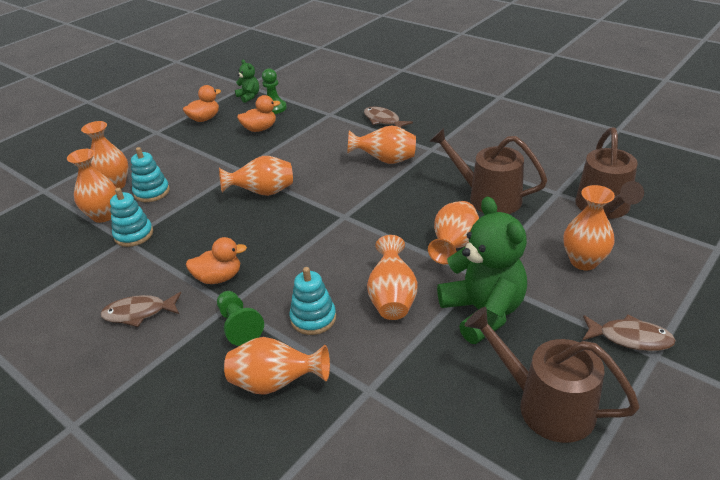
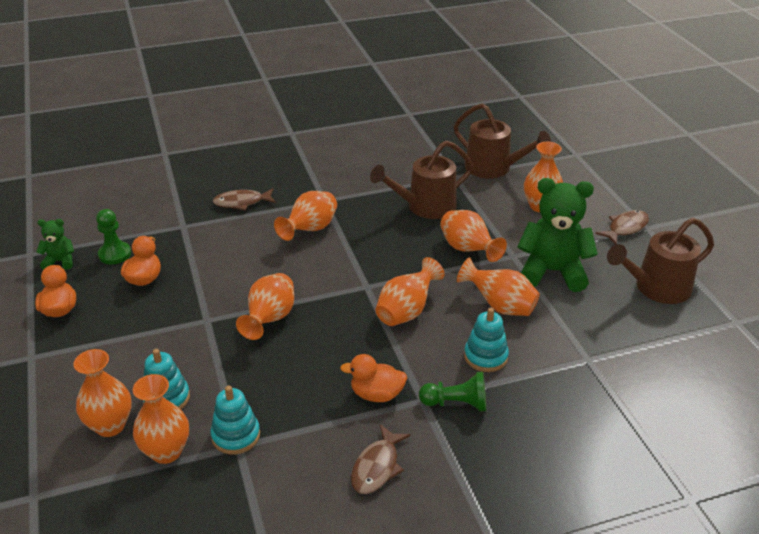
camera: 60 degrees left, 0 degrees up
(219, 278) = (376, 394): orange duck -> orange duck turned 105 degrees counterclockwise
(276, 383) = (544, 405): orange vase -> orange vase (407, 311)

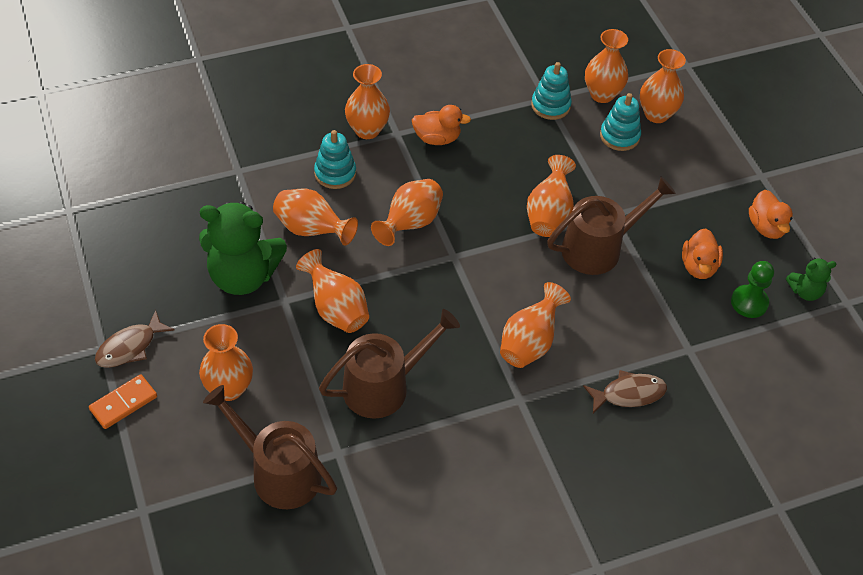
camera: 175 degrees right, 15 degrees up
(377, 467) = (434, 82): brown fish -> none
(456, 403) = (367, 130): green pawn -> orange vase
(614, 199) = (123, 403): none -> orange domino
(656, 288) = (134, 252): brown watering can -> brown watering can (599, 248)

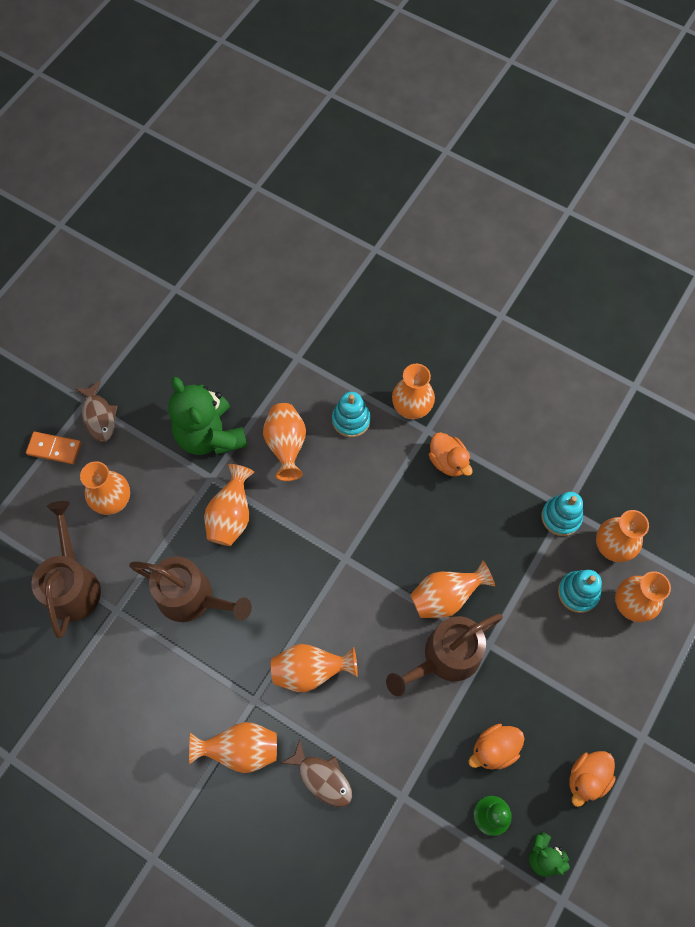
camera: 55 degrees right, 15 degrees up
(130, 347) = (99, 416): brown fish -> brown fish turned 120 degrees counterclockwise
(410, 224) = (349, 505): orange vase -> orange vase (240, 749)
(599, 248) = (445, 658): brown watering can -> brown watering can turned 120 degrees clockwise

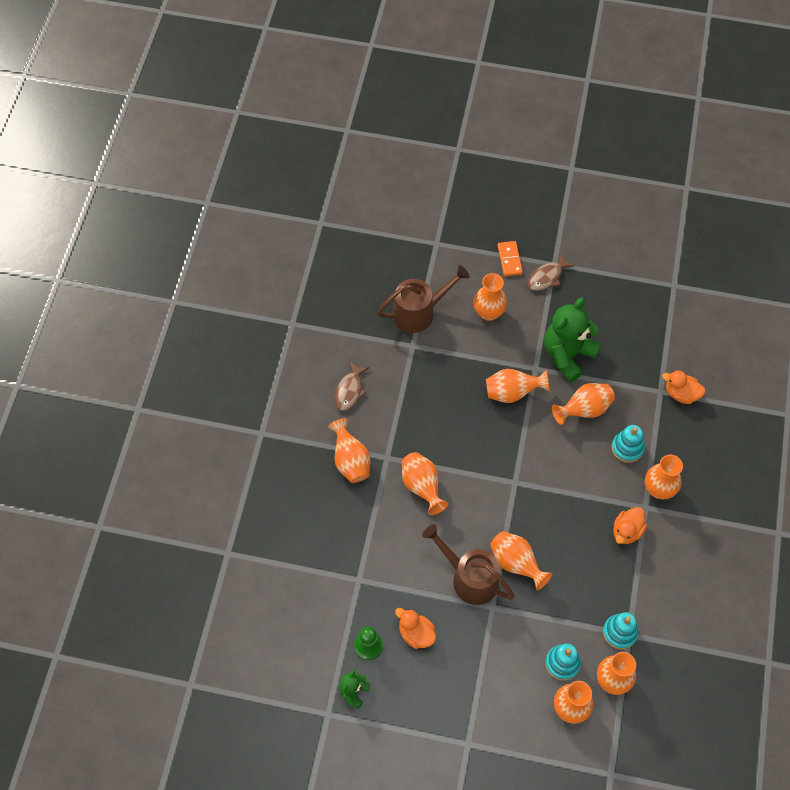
camera: 70 degrees right, 5 degrees down
(192, 598) = (441, 390): brown watering can -> none
(322, 778) = (351, 521): brown fish -> brown fish (349, 390)
(587, 778) = (420, 708): orange duck -> orange duck (681, 394)

